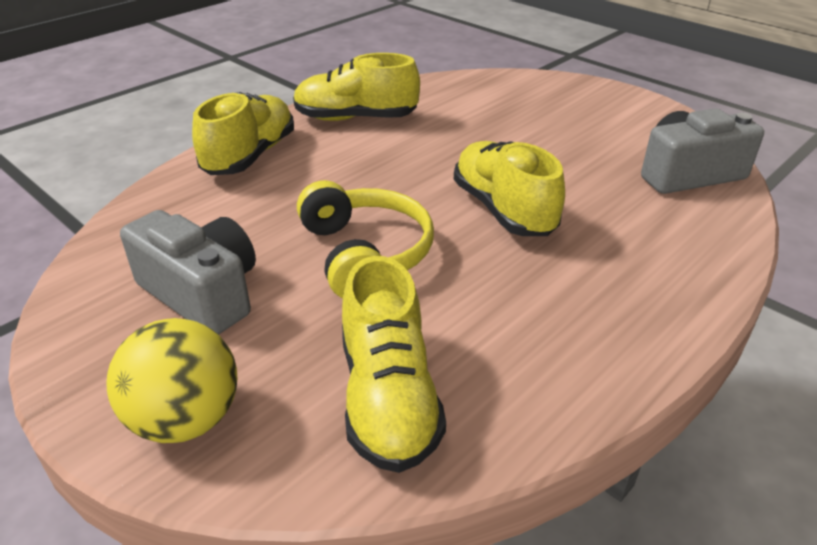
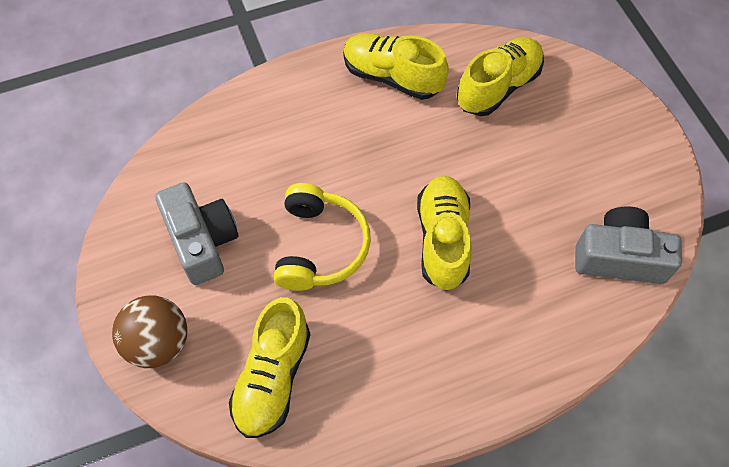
camera: 25 degrees right, 25 degrees up
(186, 419) = (158, 343): yellow ball -> brown ball
(250, 156) = (289, 98): yellow shoe -> yellow shoe (498, 87)

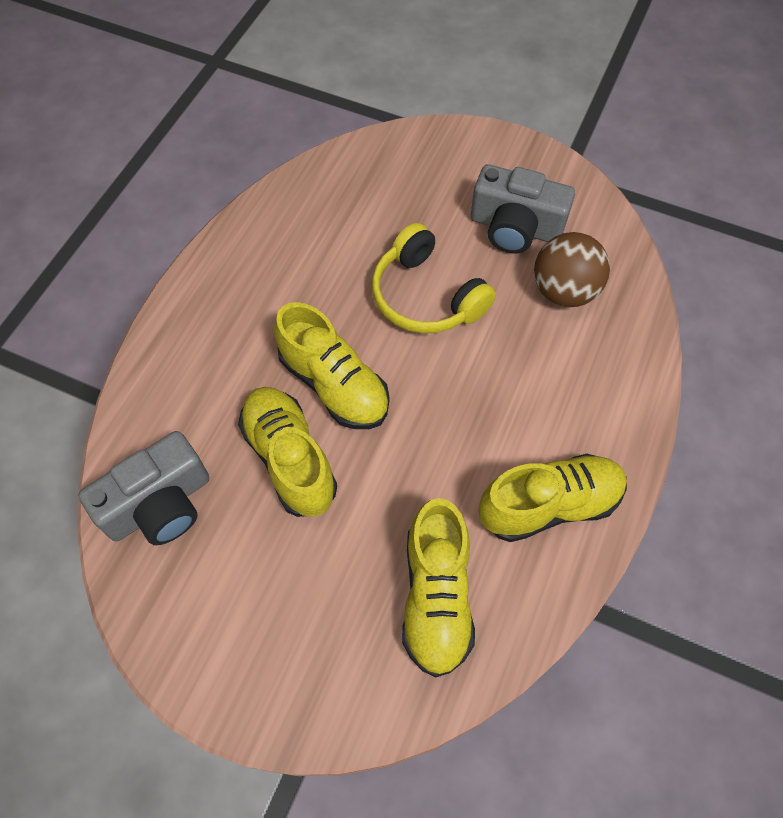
camera: 135 degrees right, 0 degrees up
(158, 343) = (456, 152): brown ball -> brown ball (564, 291)
(273, 377) = (357, 193): yellow shoe -> yellow shoe (290, 459)

